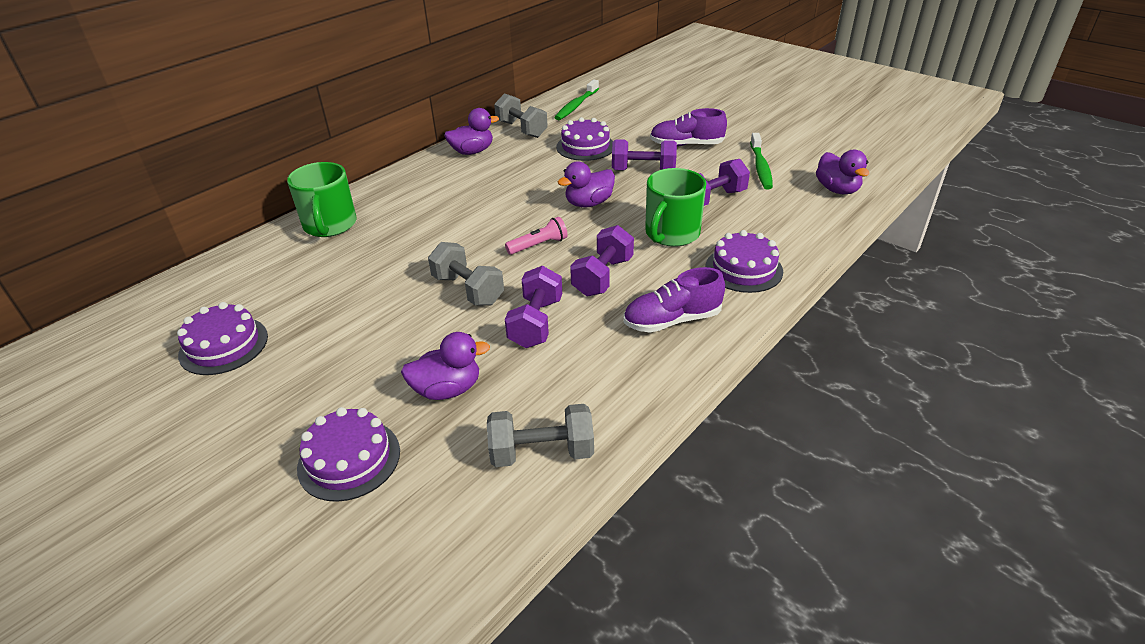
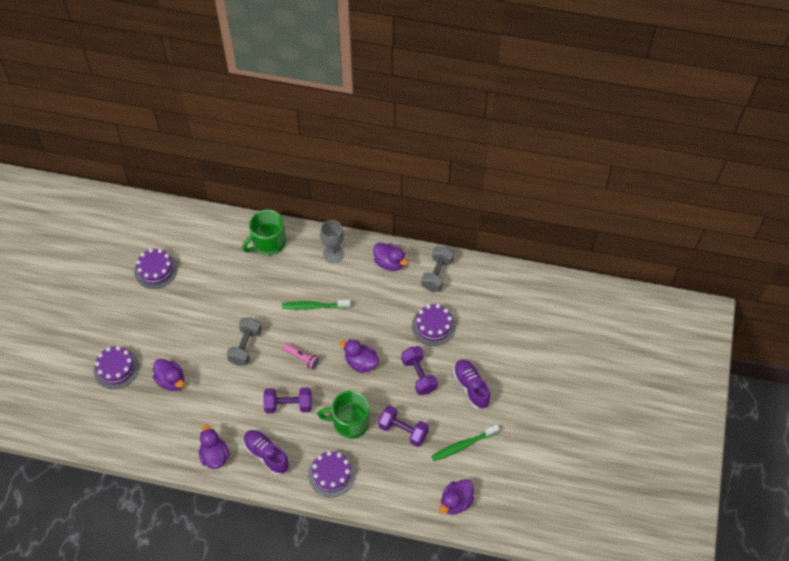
camera: 60 degrees right, 20 degrees up
(412, 183) = (333, 254): none -> grey goblet
(536, 323) = (234, 392): purple dumbbell -> none
(542, 452) = (152, 439): grey dumbbell -> none
(576, 105) = (495, 289): green toothbrush -> green toothbrush (314, 306)
(635, 378) = (214, 455): none -> purple duck

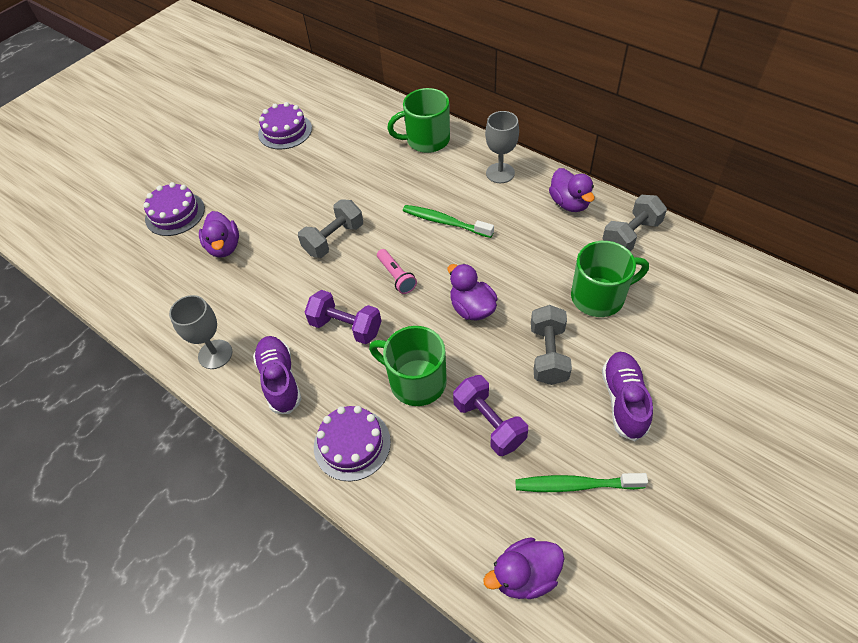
camera: 30 degrees right, 5 degrees down
(214, 455) = (215, 354): purple duck -> grey goblet
(419, 375) = (548, 354): purple dumbbell -> grey dumbbell
(433, 326) = (599, 297): purple cake -> green mug

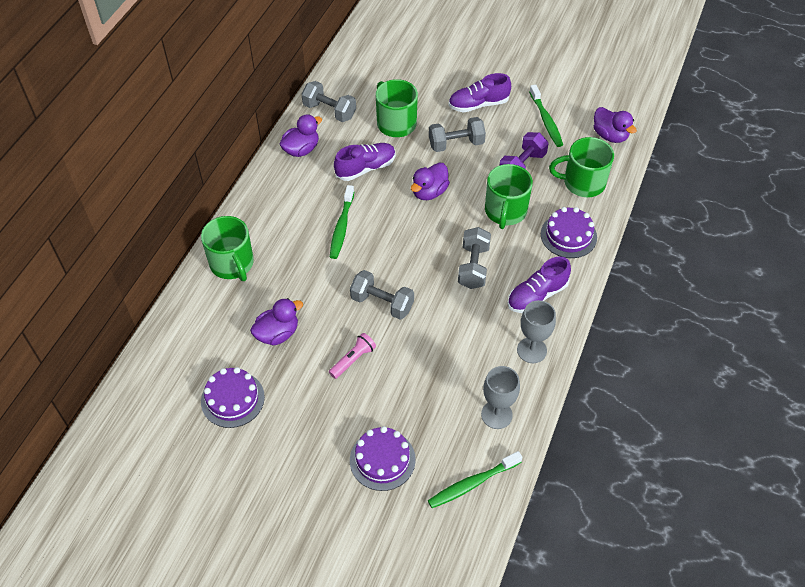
camera: 110 degrees left, 0 degrees up
(113, 270) = (472, 483): none -> green toothbrush
(224, 247) = (415, 392): purple duck -> purple duck (277, 333)
(346, 327) = (473, 267): purple dumbbell -> grey dumbbell
(396, 276) = (412, 246): pink flashlight -> pink flashlight (353, 360)
(437, 495) = (583, 183): none -> green mug
(500, 173) = (271, 199): grey goblet -> grey goblet (496, 415)
(526, 255) = (366, 168): none -> purple shoe

